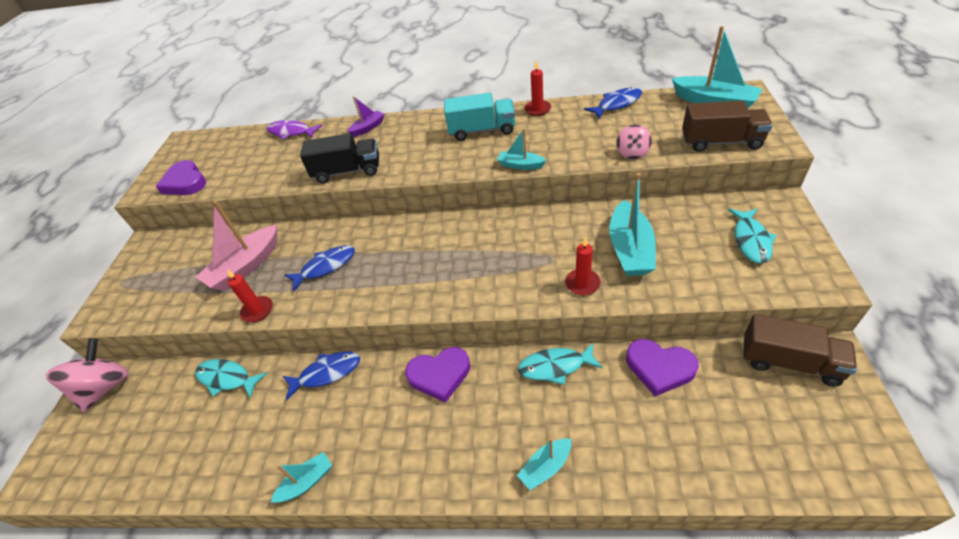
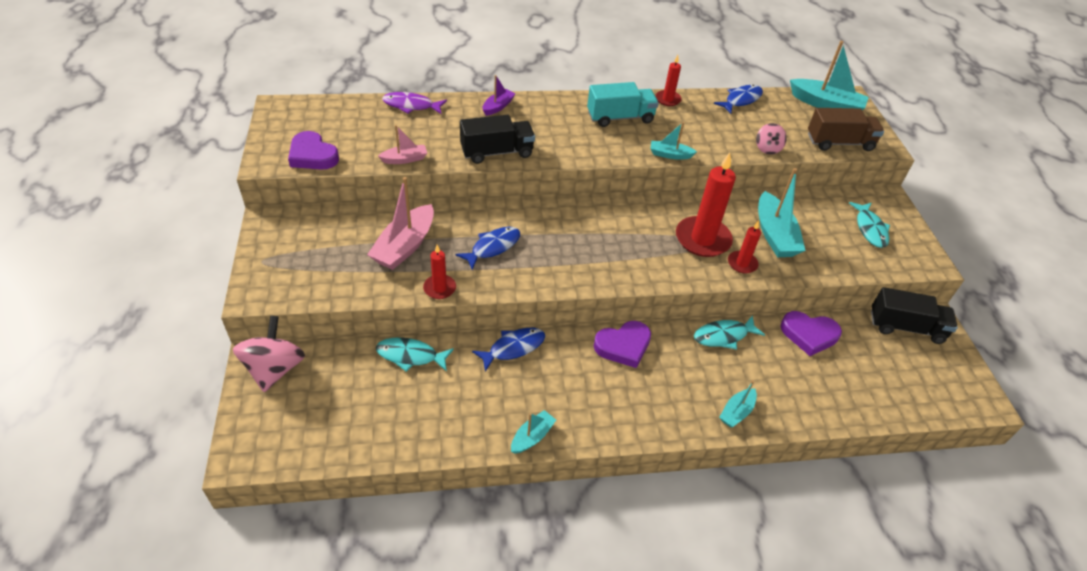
camera: 20 degrees left, 0 degrees up
(261, 182) = (404, 159): none -> pink boat
(545, 255) = (702, 239): none -> red candle
(789, 362) = (906, 327): brown truck -> black truck

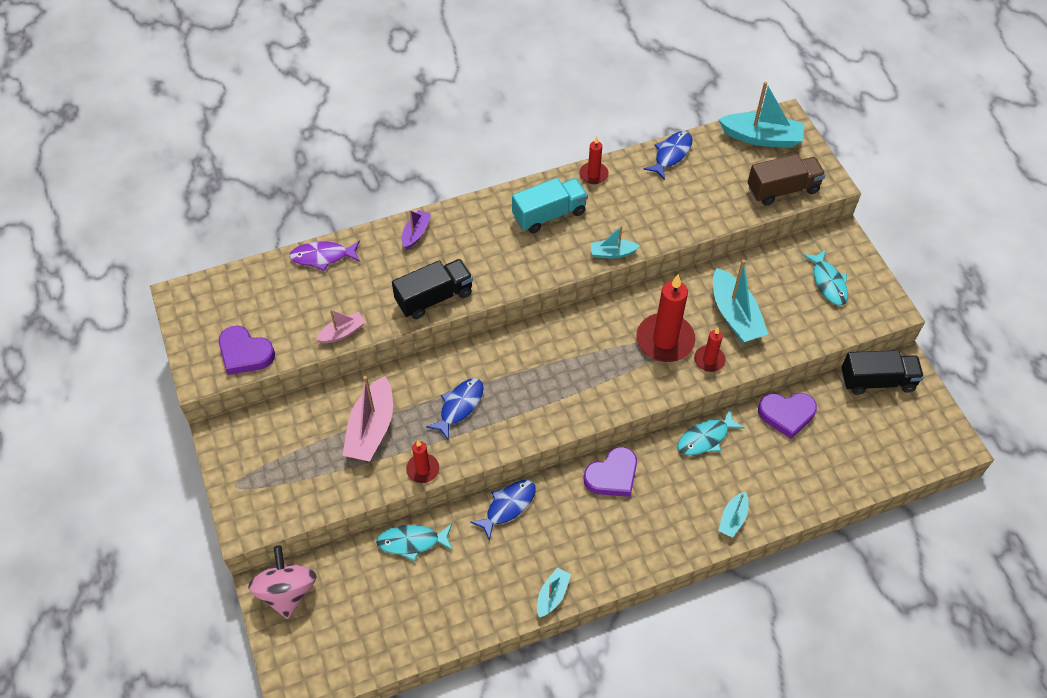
camera: 10 degrees left, 10 degrees up
(767, 148) = (710, 217): pink spinning top -> none

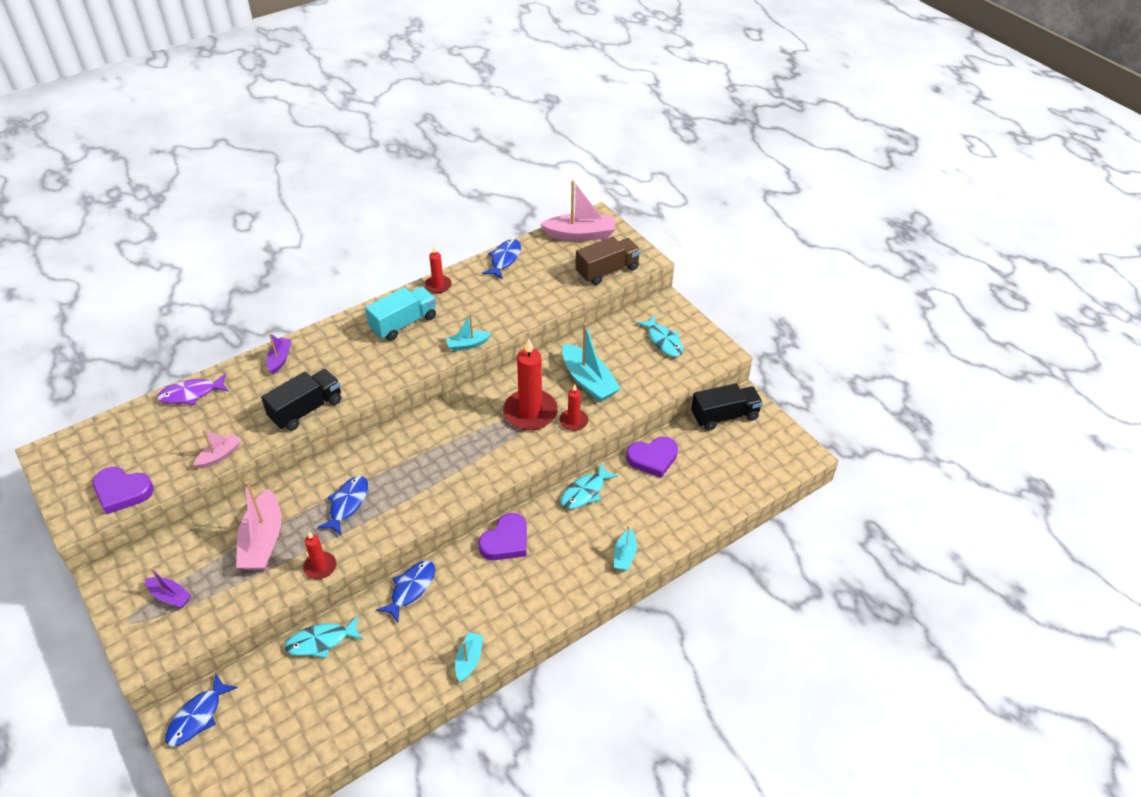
camera: 15 degrees left, 10 degrees down
(276, 468) = (170, 596): none -> purple boat
(287, 591) = (198, 716): pink spinning top -> blue fish
(761, 137) = (580, 235): turquoise boat -> pink boat

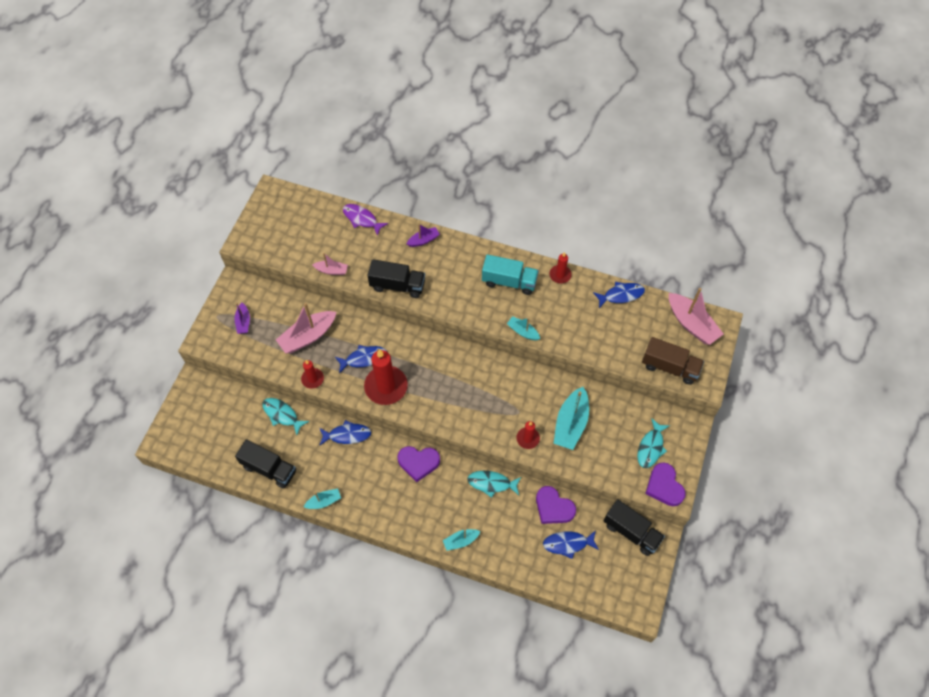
camera: 55 degrees right, 15 degrees up
(122, 491) = (274, 246): purple heart -> purple heart (664, 486)
(198, 716) = (201, 392): blue fish -> blue fish (568, 544)
(375, 696) = (269, 469): none -> black truck
(530, 412) = (513, 407): red candle -> red candle (386, 386)

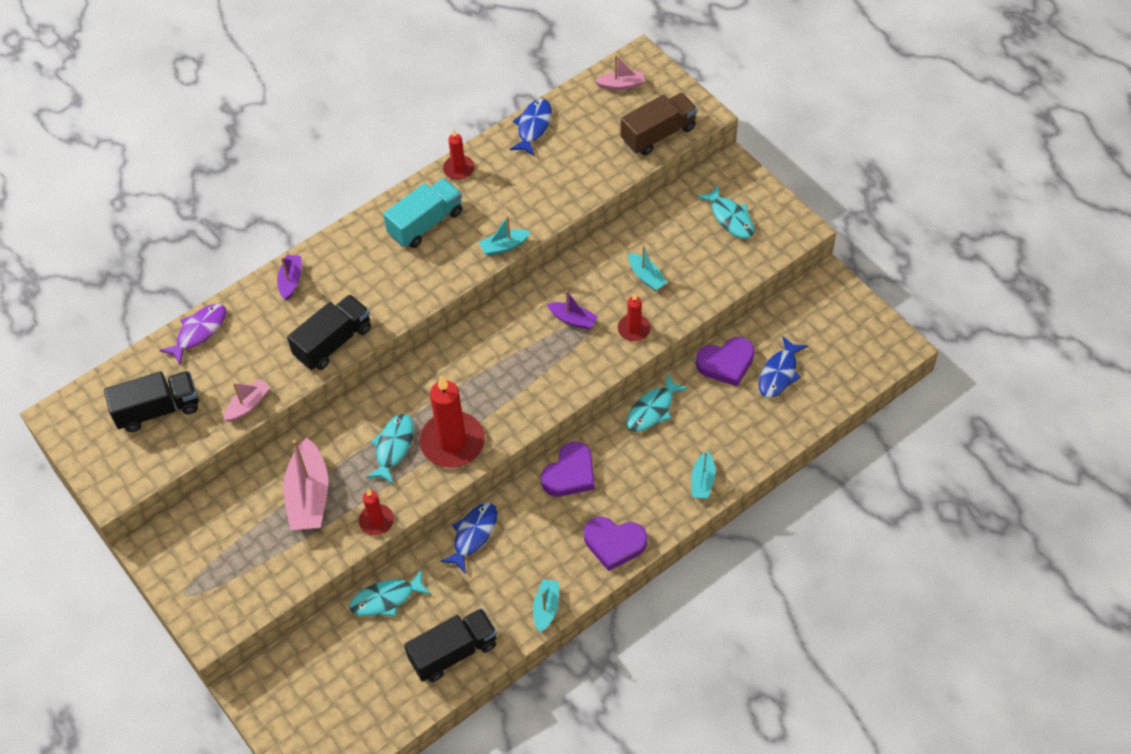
camera: 55 degrees left, 5 degrees down
(243, 322) = (223, 564): purple boat -> purple boat (573, 319)
(362, 219) = (199, 332): purple fish -> purple fish turned 150 degrees clockwise
(364, 358) = (393, 447): blue fish -> turquoise fish
(571, 423) = (646, 276): turquoise boat -> turquoise boat, size x0.54
(631, 532) = (806, 304): black truck -> black truck (158, 410)
(664, 486) = (784, 232): purple heart -> purple heart (614, 543)
(691, 324) = (621, 85): pink boat -> pink boat, size x0.54

